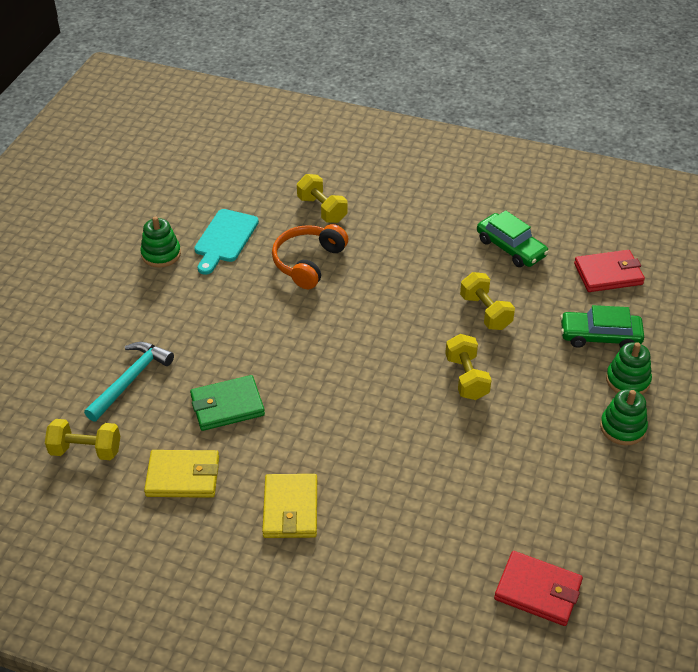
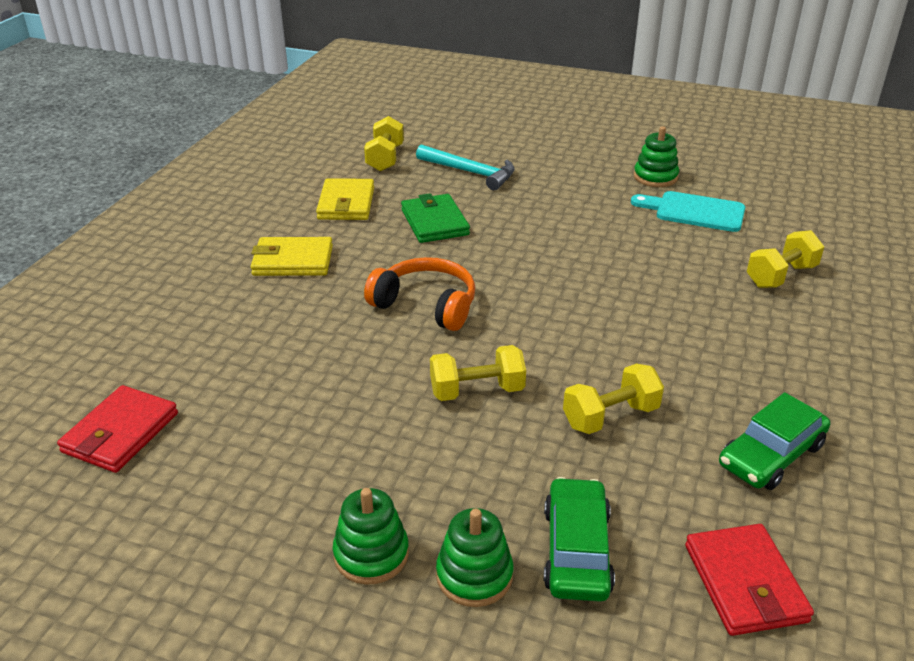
camera: 90 degrees right, 10 degrees down
(308, 262) = (672, 267): orange headphones -> orange headphones (426, 305)

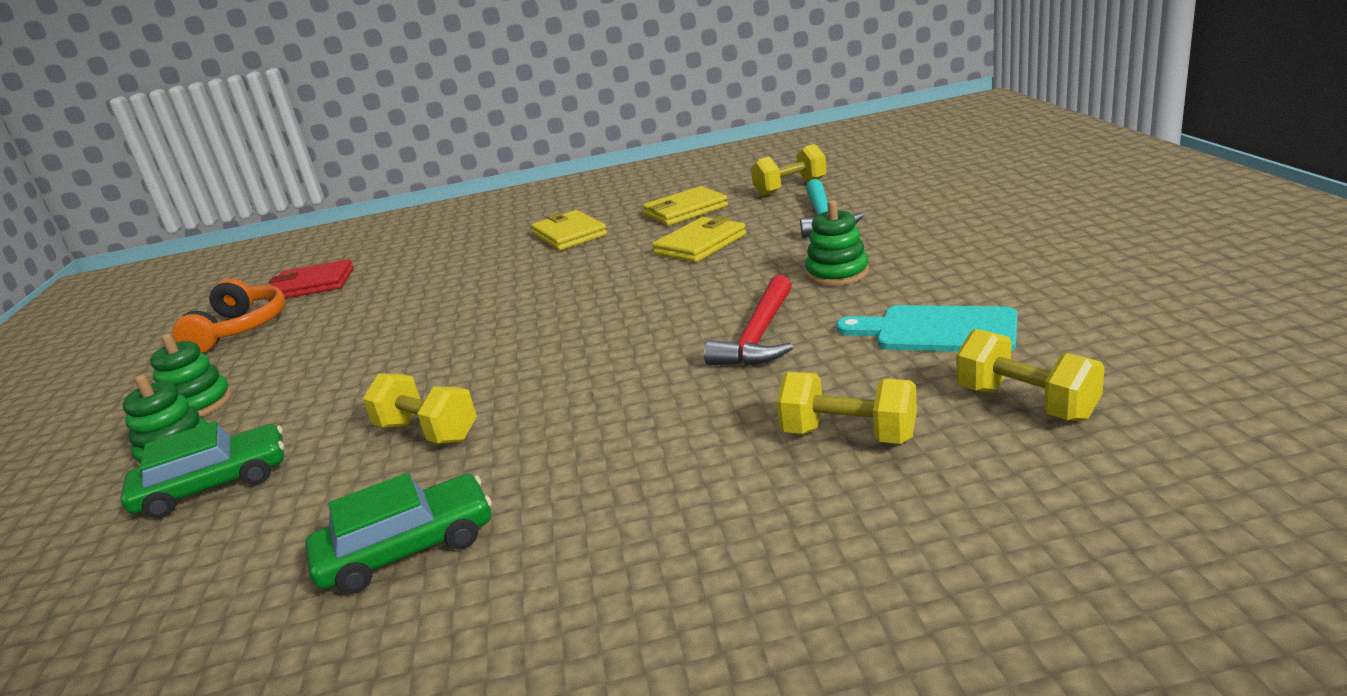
camera: 65 degrees right, 10 degrees down
(426, 305) = (551, 295): orange headphones -> orange headphones (240, 329)
(434, 222) = (700, 244): green wallet -> yellow wallet
(477, 391) = (431, 362): yellow dumbbell -> yellow dumbbell (1026, 403)
(628, 257) = (758, 336): none -> red hammer
(655, 177) = (989, 282): green stacking toy -> green stacking toy (837, 273)
(694, 211) = (937, 330): turquoise cutting board -> turquoise cutting board turned 60 degrees counterclockwise
(744, 583) = (173, 595): red wallet -> none
(771, 455) = (407, 549): green car -> green car turned 135 degrees clockwise

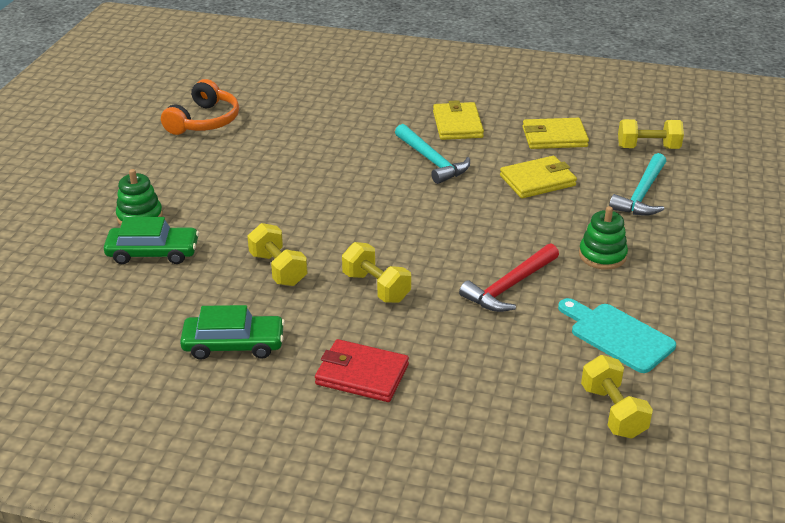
camera: 20 degrees right, 10 degrees up
(198, 405) = (161, 183): green stacking toy -> none
(312, 285) = (263, 96): red wallet -> red wallet (362, 374)
(563, 269) = (432, 161): none -> turquoise hammer
(848, 435) = (499, 384): yellow dumbbell -> yellow dumbbell (376, 287)

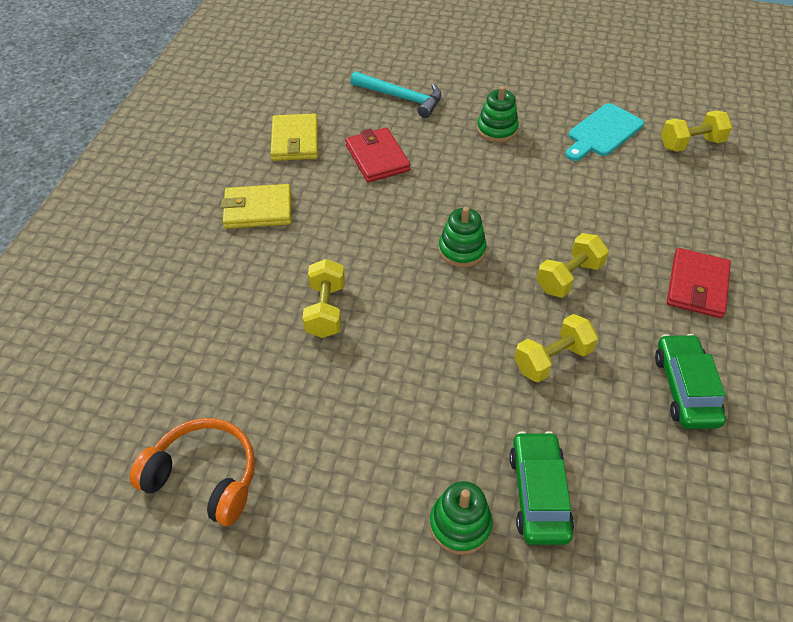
camera: 90 degrees left, 15 degrees up
(412, 226) = (461, 250): none -> green stacking toy
(432, 161) = (335, 232): turquoise hammer -> none
(509, 286) = (550, 187): red hammer -> none
(538, 181) = (377, 158): yellow wallet -> red wallet
(648, 148) = (322, 85): yellow dumbbell -> yellow dumbbell (326, 310)

